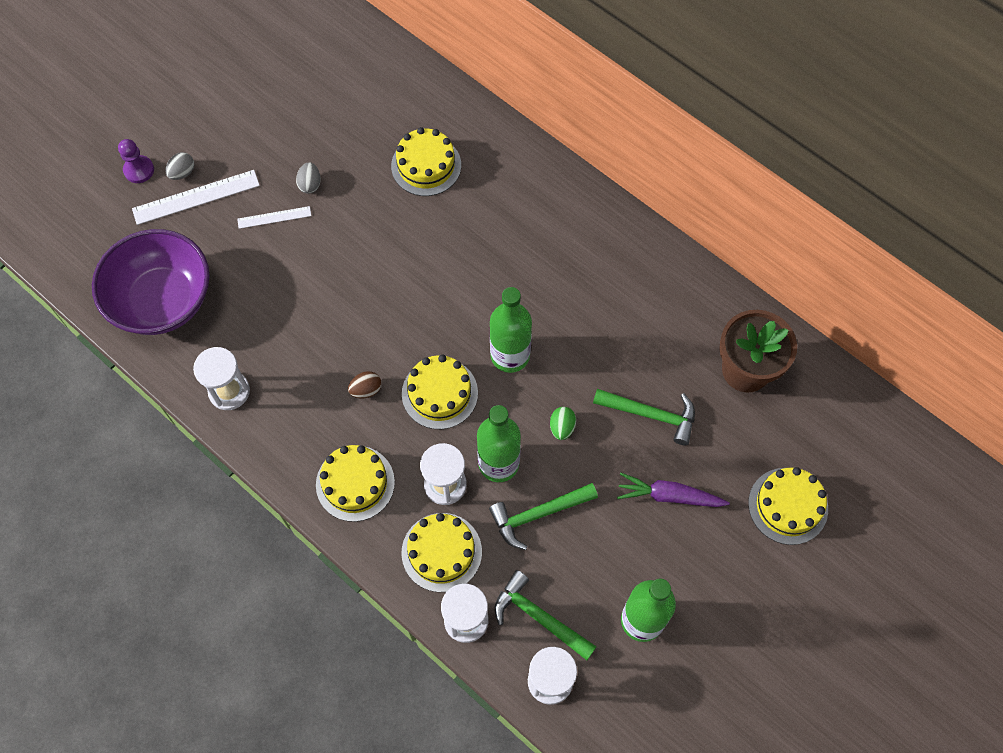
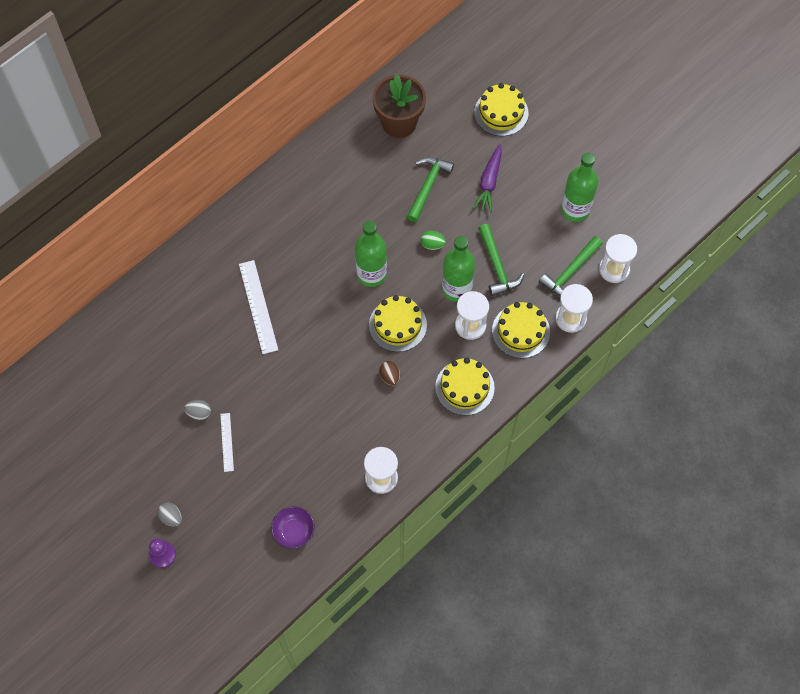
camera: 85 degrees left, 0 degrees up
(162, 300) = (294, 531): purple bowl -> purple bowl, size x0.46
(196, 197) = (197, 505): white ruler -> white ruler (258, 306)
(426, 165) = (195, 322): yellow cake -> none

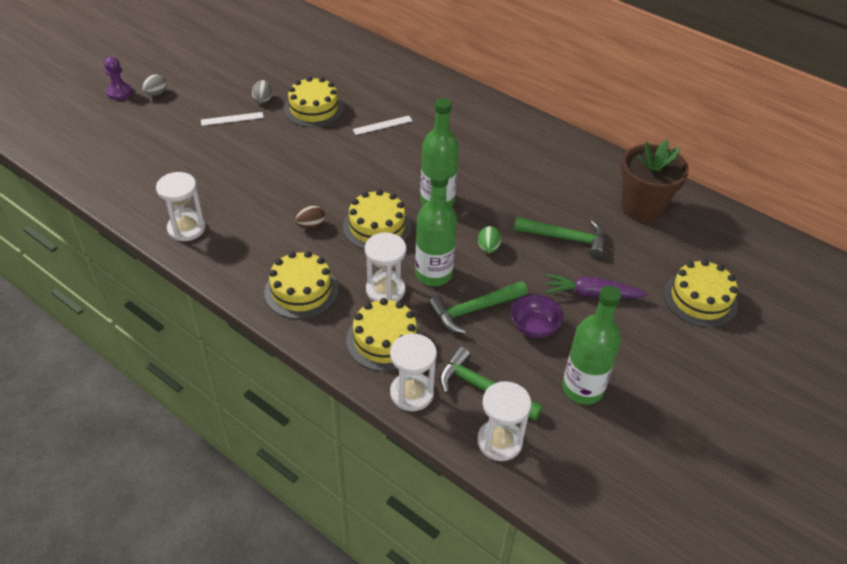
camera: 80 degrees right, 20 degrees down
(222, 366) = (314, 109): none -> yellow cake
(258, 306) = (382, 125): white ruler -> white ruler, size x0.57
(294, 531) = (131, 170): purple bowl -> purple bowl (534, 327)

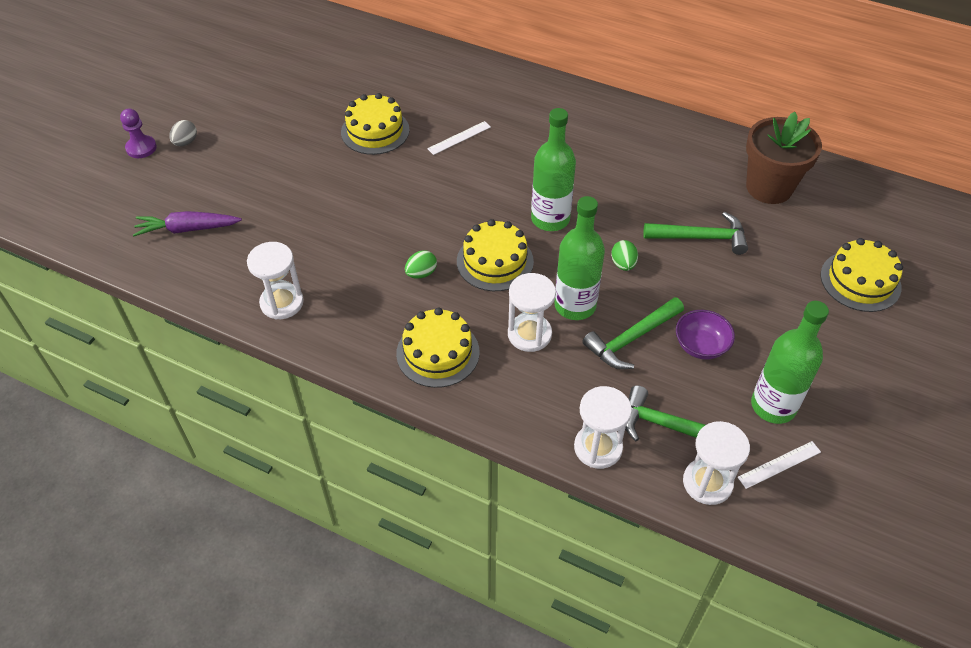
camera: 10 degrees left, 5 degrees up
(232, 119) = (286, 159): white ruler -> white ruler (779, 464)
(263, 99) = (313, 129): grey egg -> none
(311, 225) = (421, 273): brown egg -> green egg
(385, 340) = (548, 392): yellow cake -> none
(592, 294) = (748, 297): purple carrot -> purple carrot (187, 229)

